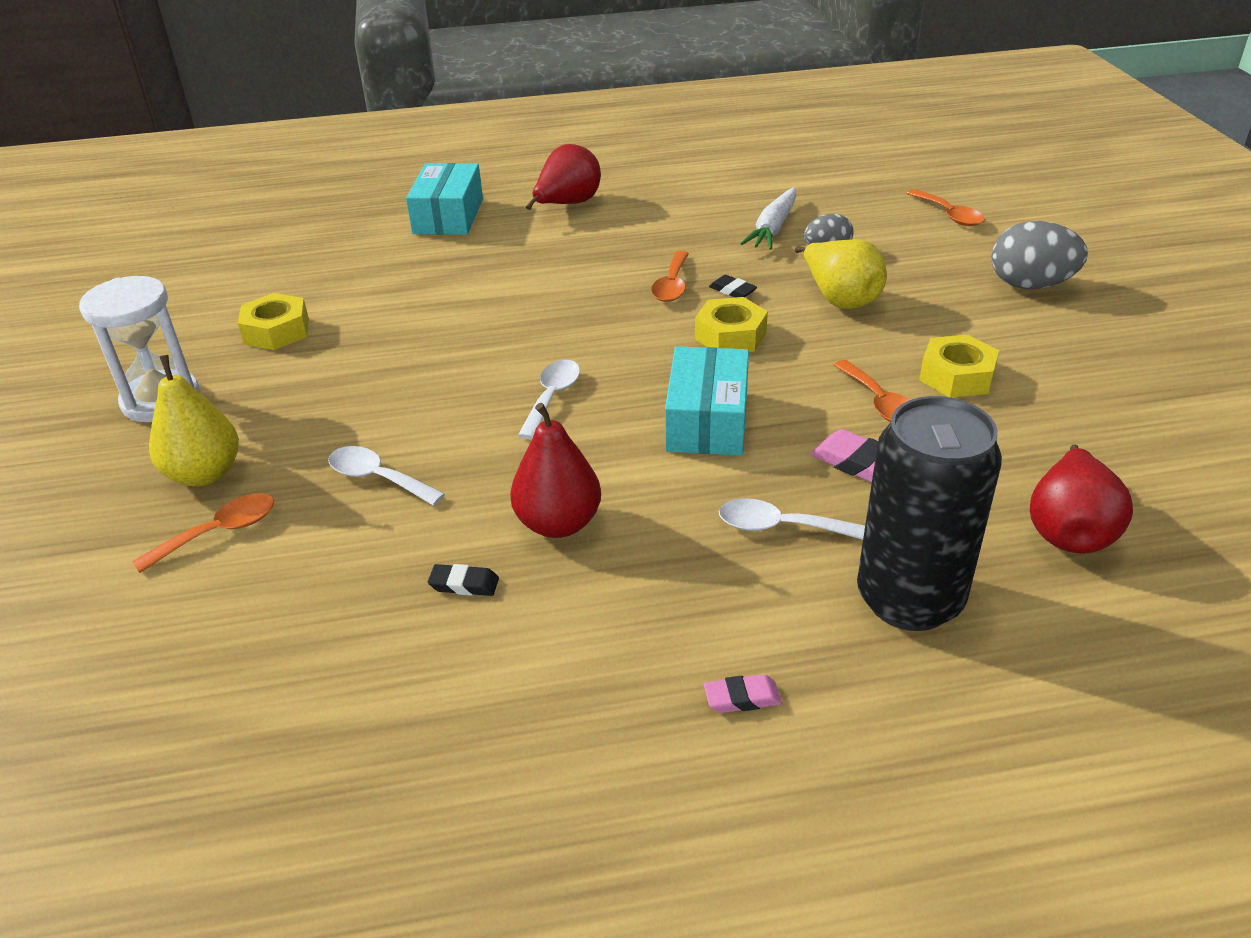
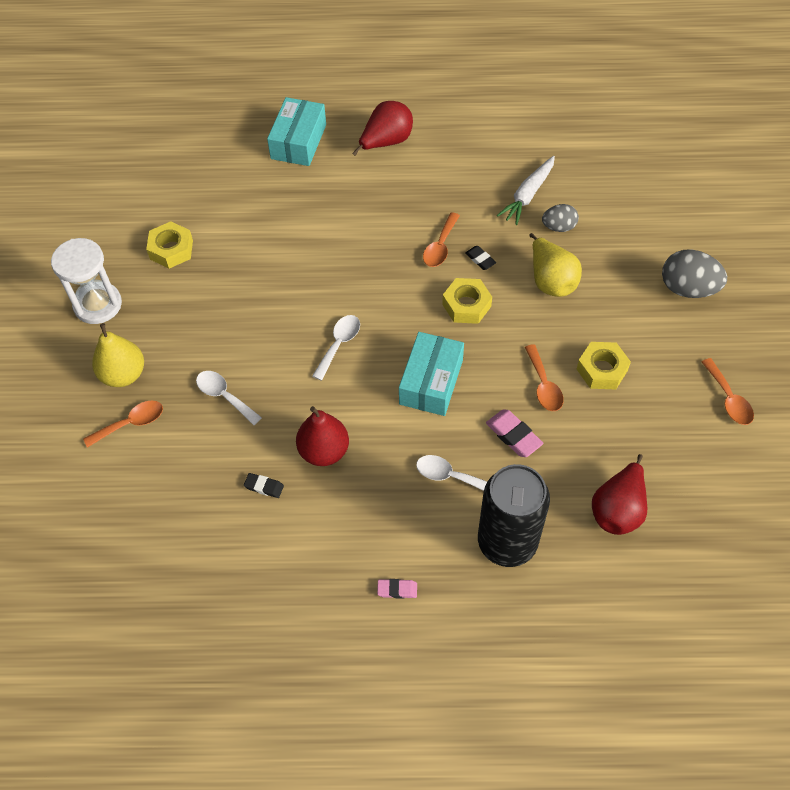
camera: 10 degrees right, 20 degrees up
(949, 215) = (661, 200): orange spoon -> orange spoon (728, 399)

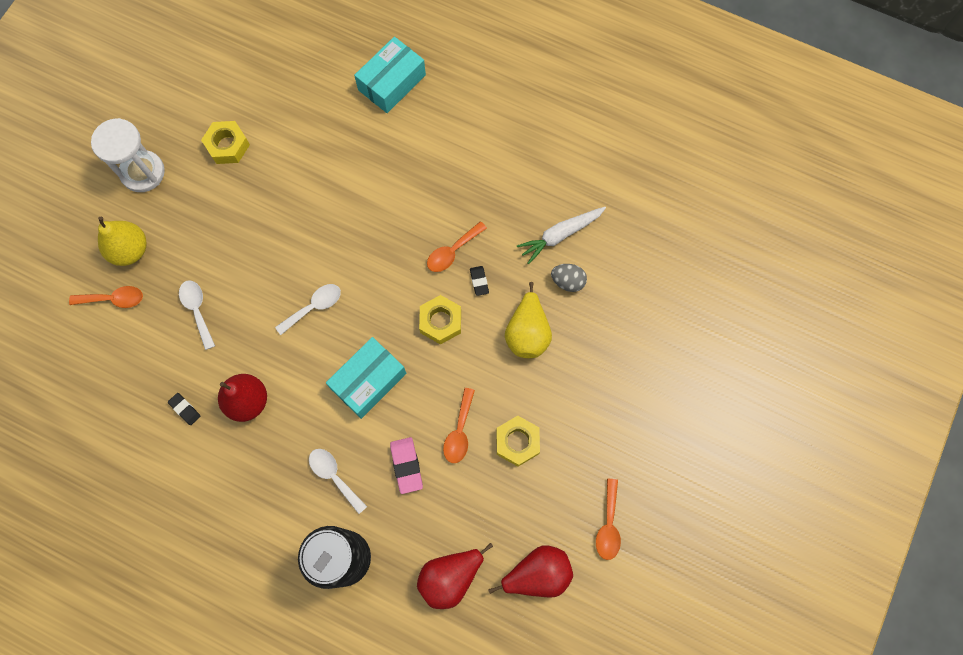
camera: 25 degrees right, 15 degrees up
(386, 142) = (468, 119): red pear -> red pear (537, 574)
(397, 590) = (237, 553): pink eraser -> none
(688, 288) = (643, 400): grey egg -> none

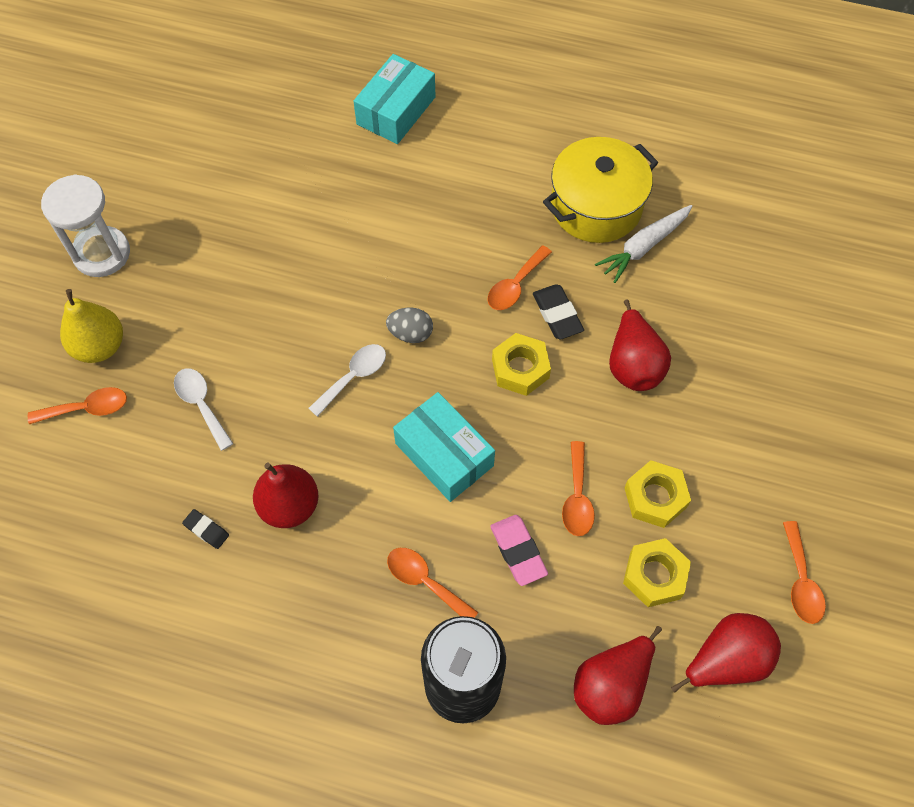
camera: 10 degrees left, 10 degrees down
(227, 146) = (205, 208): yellow nut -> yellow nut (654, 575)
(334, 476) = (425, 582): white spoon -> orange spoon
(368, 381) = (444, 454): turquoise box -> turquoise box turned 75 degrees counterclockwise
(479, 281) = (557, 314): black eraser -> black eraser, size x1.61
(527, 333) = (633, 365): yellow pear -> red pear
(531, 194) = (596, 206): none -> yellow pot
(567, 281) = (667, 298): grey egg -> grey egg (410, 333)

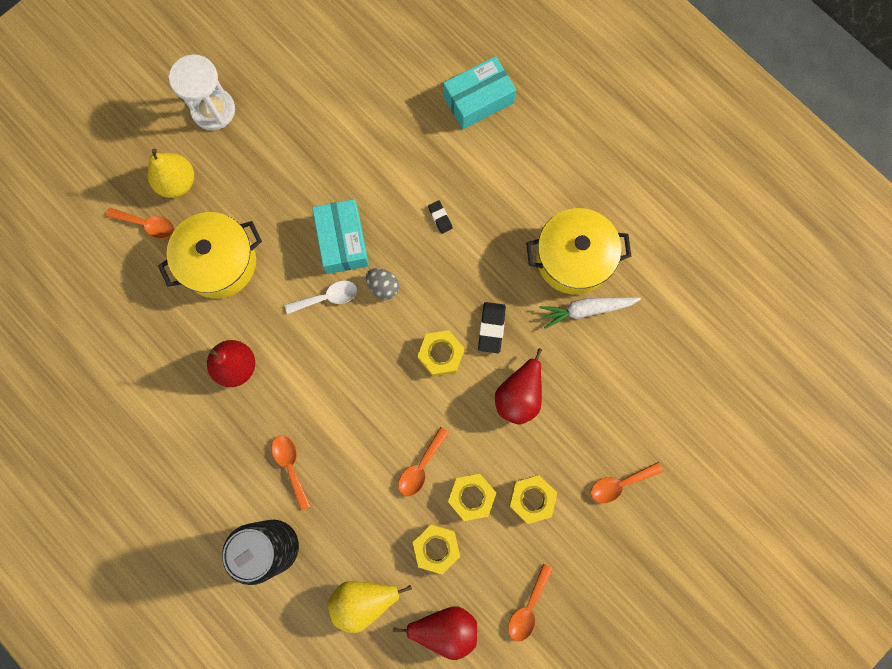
camera: 30 degrees right, 15 degrees up
(201, 405) = (219, 262): white spoon -> yellow pot
(206, 530) = (177, 353): black eraser -> black eraser (440, 218)
(444, 454) = (353, 387): turquoise box -> turquoise box (342, 241)
(515, 285) = (476, 290): orange spoon -> orange spoon (619, 484)
(518, 551) = (360, 481): pink eraser -> none
(611, 685) = (363, 600): red pear -> yellow pear
(721, 463) = (531, 499): none -> yellow nut

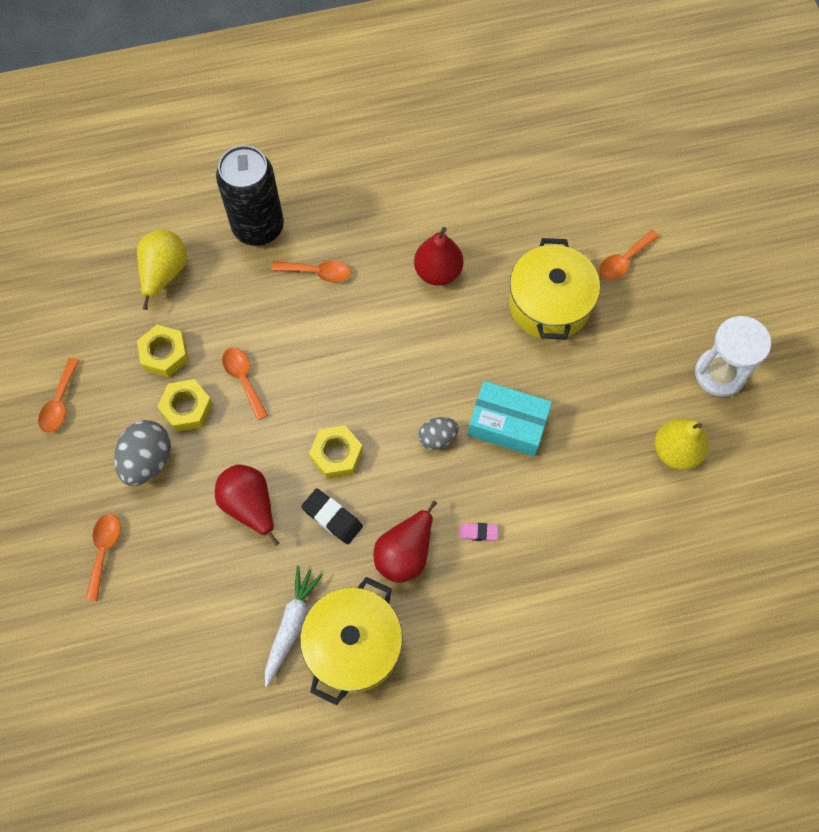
camera: 120 degrees right, 10 degrees down
(177, 182) = (655, 305): yellow pear -> yellow pear (675, 451)
(327, 297) = (457, 381): white spoon -> none
(440, 218) = (478, 532): black eraser -> pink eraser
(445, 628) = (94, 325): red pear -> red pear (405, 553)
(478, 100) = (594, 651): turquoise box -> none
(528, 607) = (59, 402): orange spoon -> orange spoon turned 135 degrees counterclockwise
(531, 499) = (148, 460): yellow nut -> grey egg

